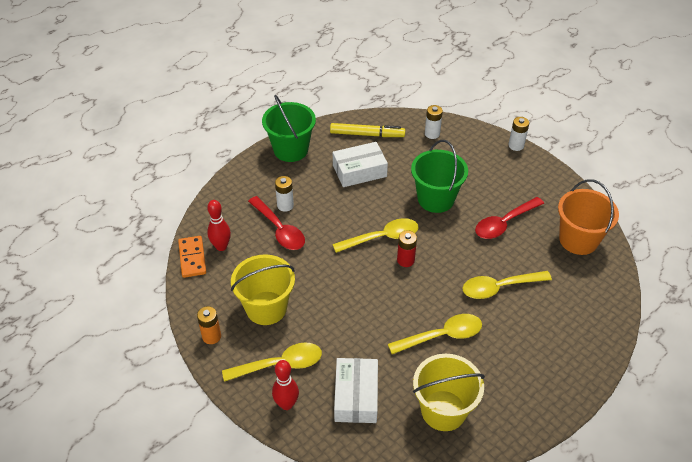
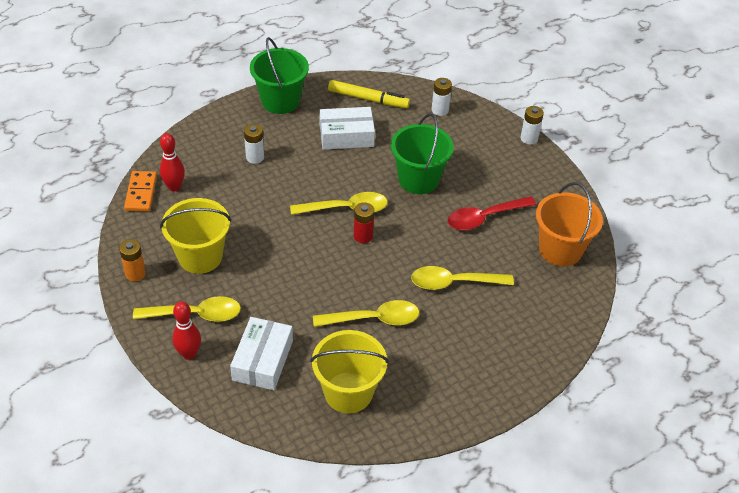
camera: 10 degrees right, 0 degrees up
(279, 230) = (240, 181): red spoon -> none

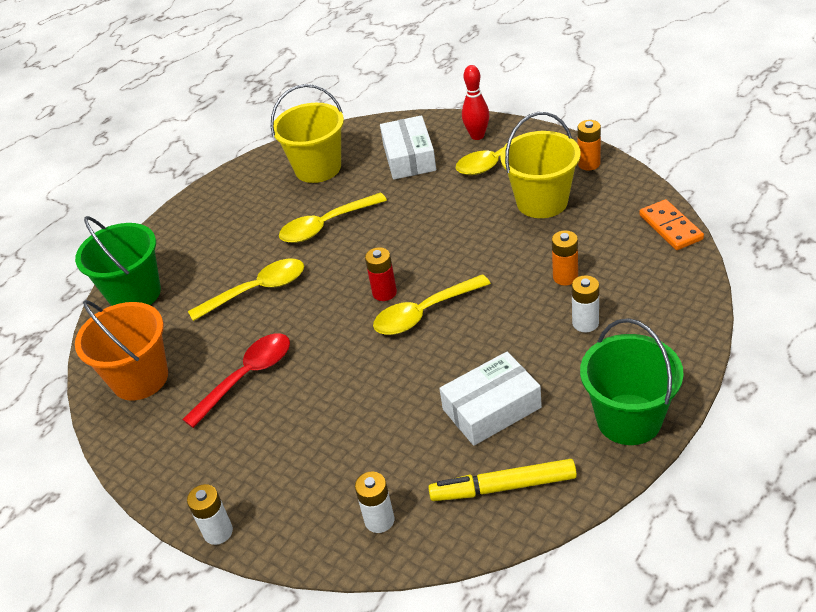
camera: 165 degrees right, 5 degrees down
(174, 187) = (642, 249): red bowling pin -> none
(239, 191) = (565, 277): none -> orange battery
(418, 179) = (355, 390): green bucket -> green bucket (135, 294)

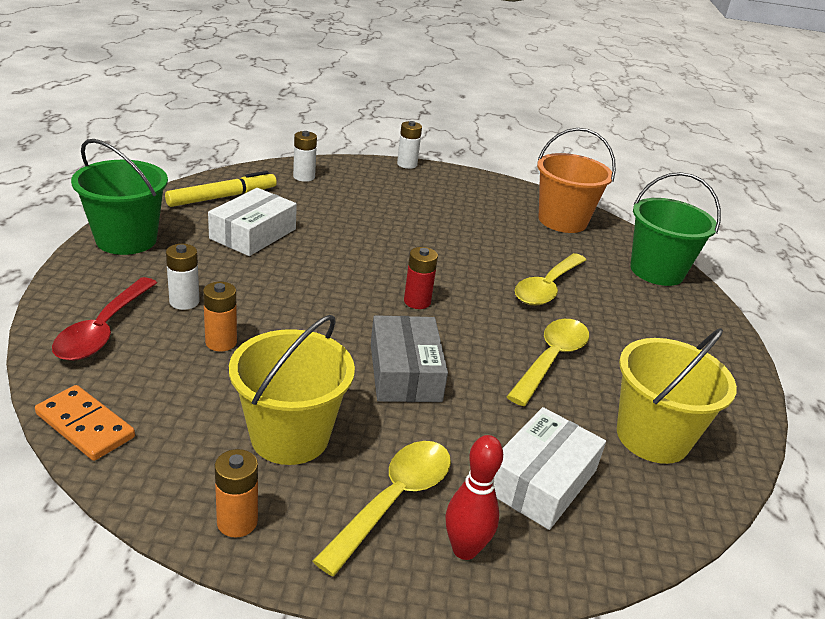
camera: 140 degrees right, 10 degrees down
(247, 377) = (478, 230): red spoon -> red spoon (103, 330)
(409, 157) = (541, 480): white box -> white box turned 75 degrees clockwise
(424, 313) = (361, 290): yellow spoon -> none
(440, 232) = (405, 372): none -> grey box

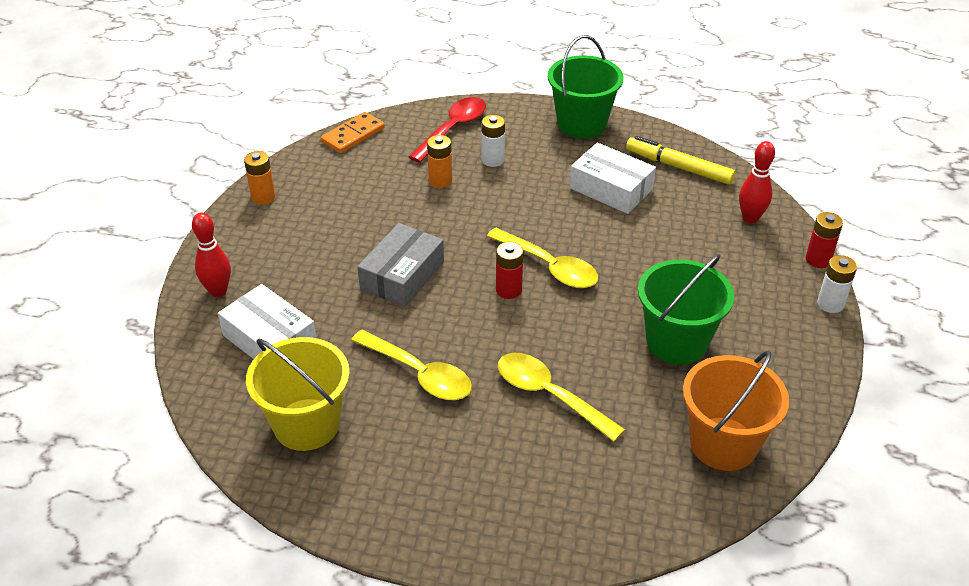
camera: 100 degrees right, 10 degrees up
(103, 330) = (453, 129): red spoon -> red spoon turned 105 degrees clockwise
(222, 197) = (678, 167): yellow marker -> yellow marker turned 150 degrees clockwise
(290, 436) = (334, 216): yellow bucket -> none
(304, 177) = (750, 218): white battery -> red bowling pin
(356, 160) = (818, 260): none -> red battery
(394, 500) = (266, 262): yellow spoon -> yellow spoon (549, 267)
(405, 372) = (402, 275): grey box -> grey box turned 60 degrees counterclockwise
(656, 271) = (609, 520): green bucket -> green bucket (676, 342)

